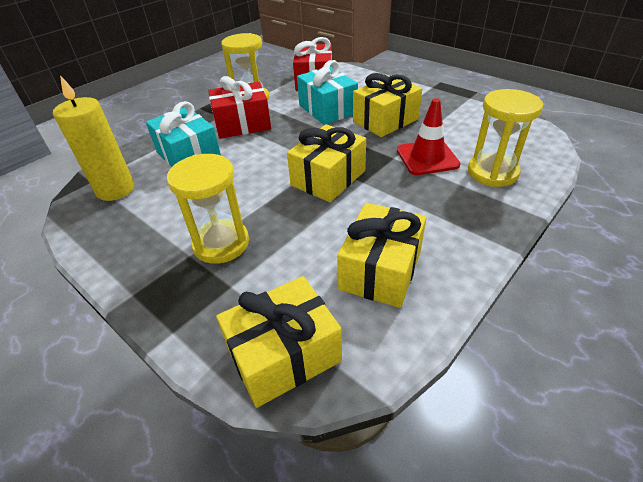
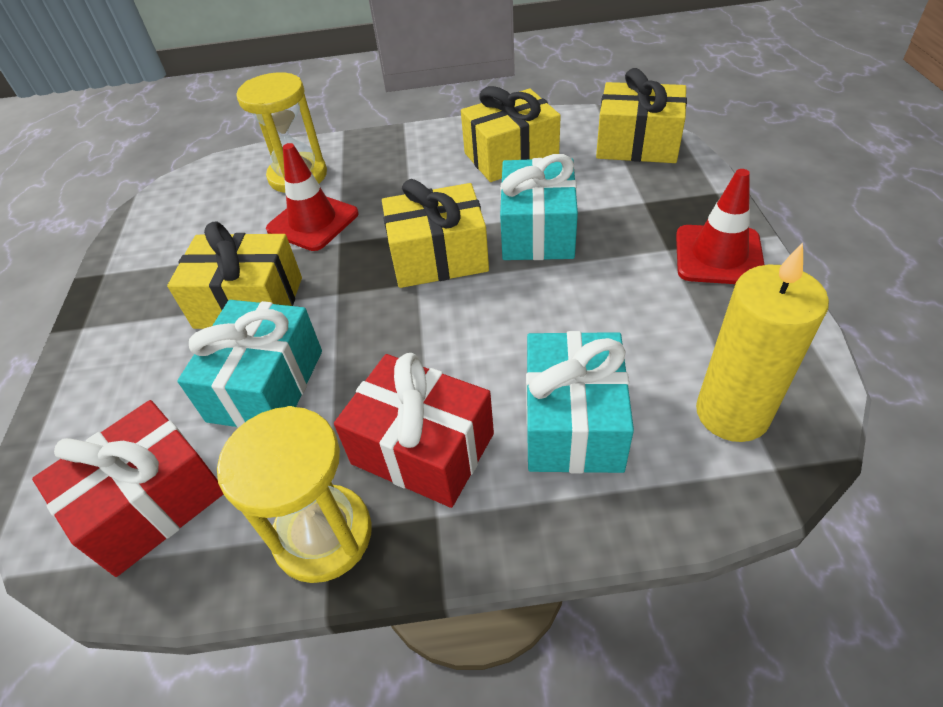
camera: 135 degrees left, 5 degrees up
(149, 268) = (718, 255): none -> red traffic cone
(221, 243) = (625, 243): yellow hourglass -> none
(288, 221) = (537, 231): none -> turquoise gift

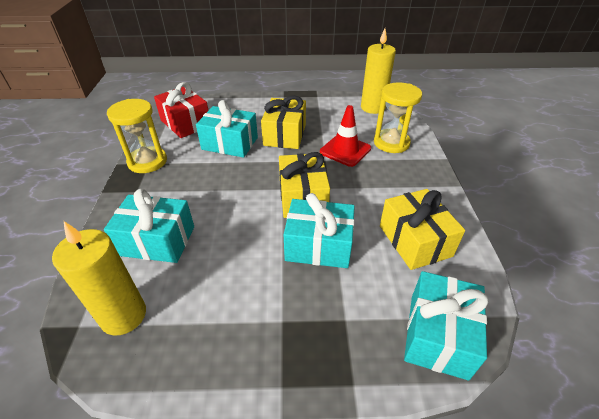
camera: 90 degrees right, 5 degrees down
(180, 198) = (372, 108): none -> yellow candle
(423, 448) = (171, 188): red gift -> none
(637, 144) = (438, 335): yellow gift -> turquoise gift
(718, 255) = (265, 356): red traffic cone -> none

